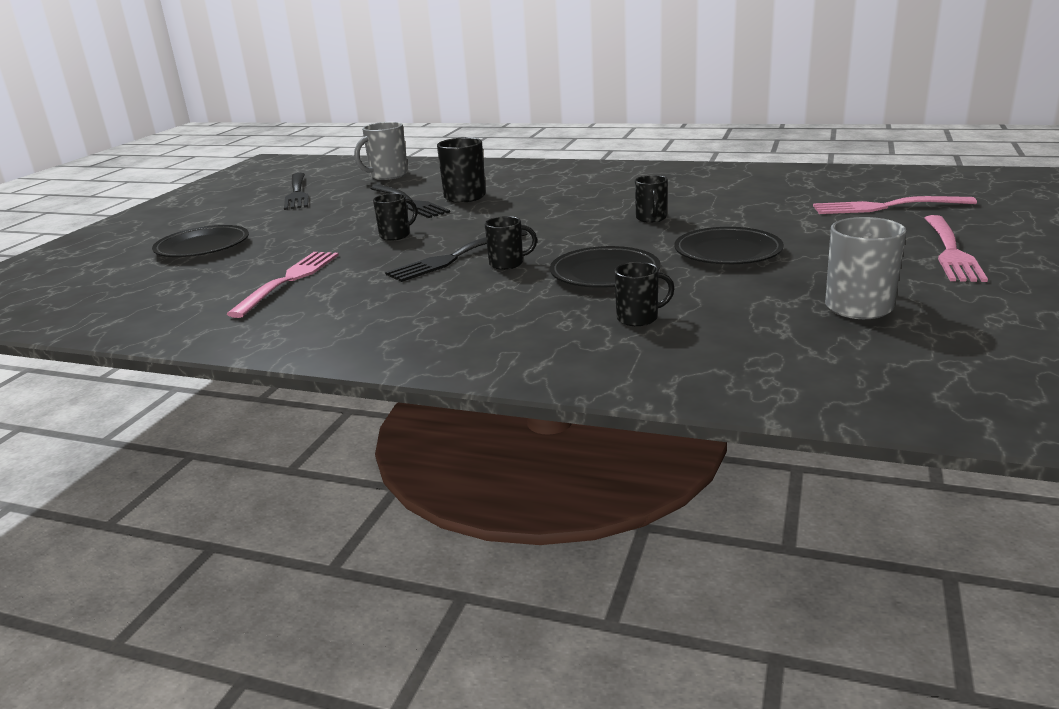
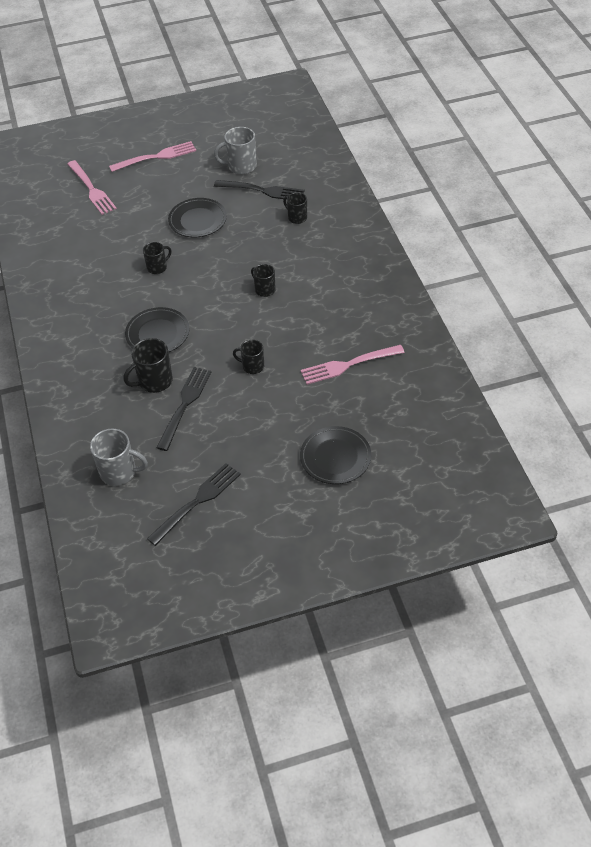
camera: 125 degrees left, 25 degrees up
(455, 257) = (269, 316): black fork -> black fork (262, 191)
(605, 273) = (253, 249): black plate -> black plate (157, 334)

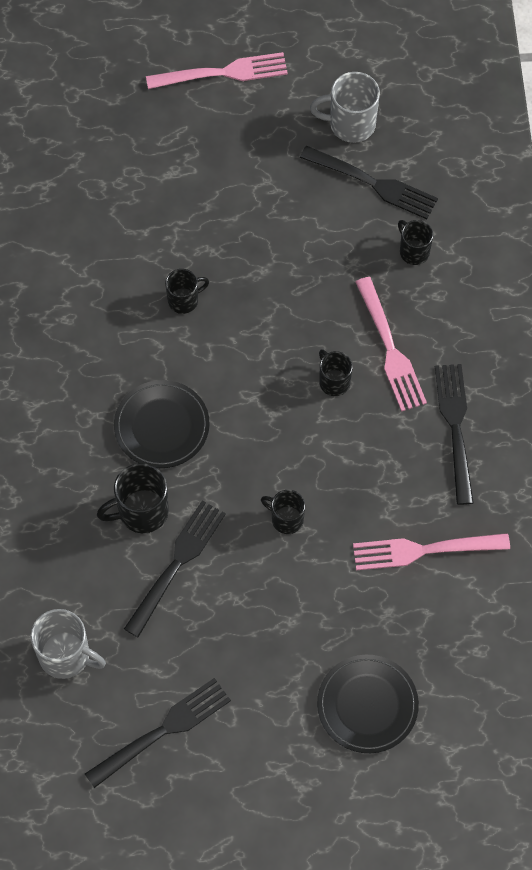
camera: 10 degrees right, 15 degrees up
(91, 189) = (111, 118): pink fork -> pink fork (390, 349)
(197, 220) = (261, 220): black plate -> none
(349, 298) = (455, 427): none -> black fork

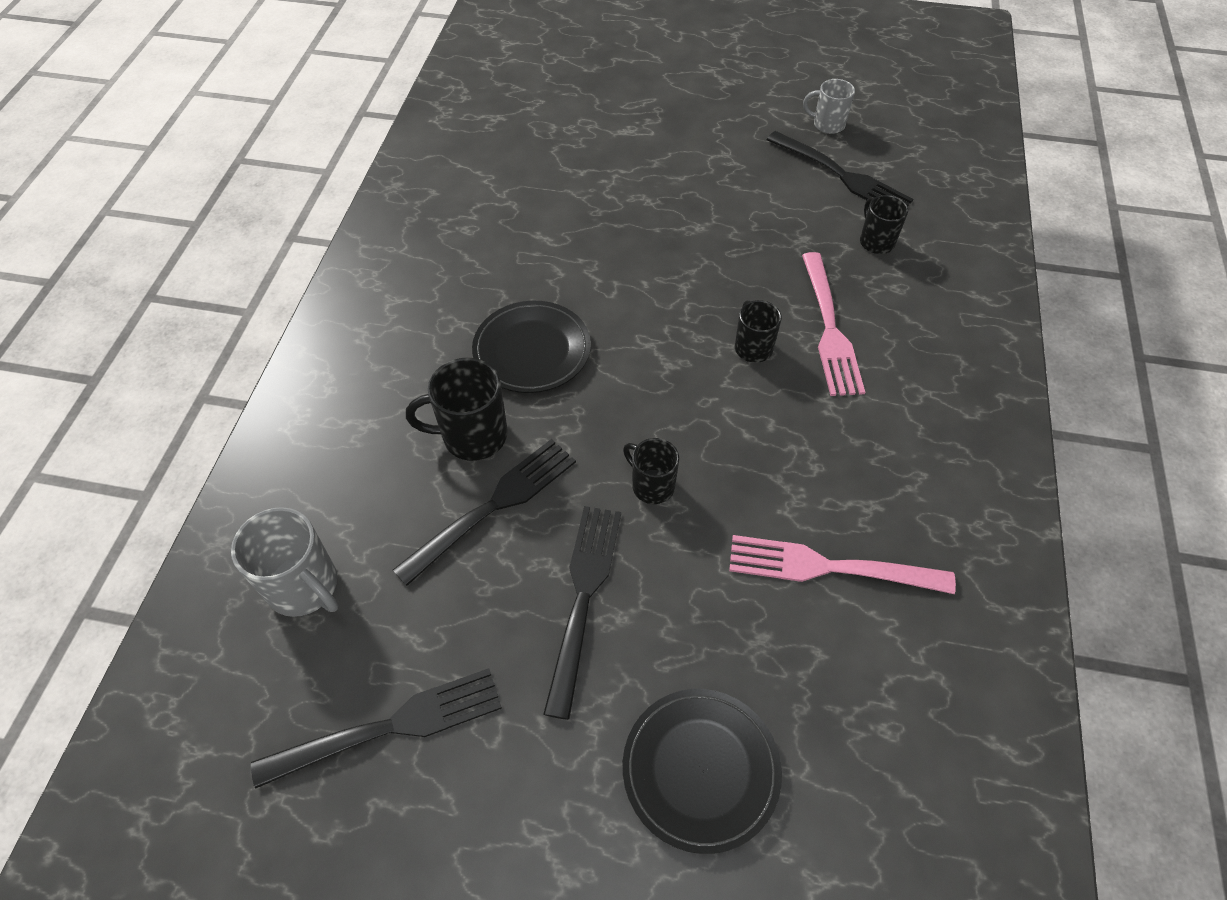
camera: 15 degrees right, 10 degrees down
(184, 300) = (602, 237): black mug -> none
(223, 73) = (705, 66): pink fork -> none
(350, 124) = (827, 124): grey mug -> grey mug, size x0.64
(455, 427) = (897, 428): black fork -> black fork (583, 597)

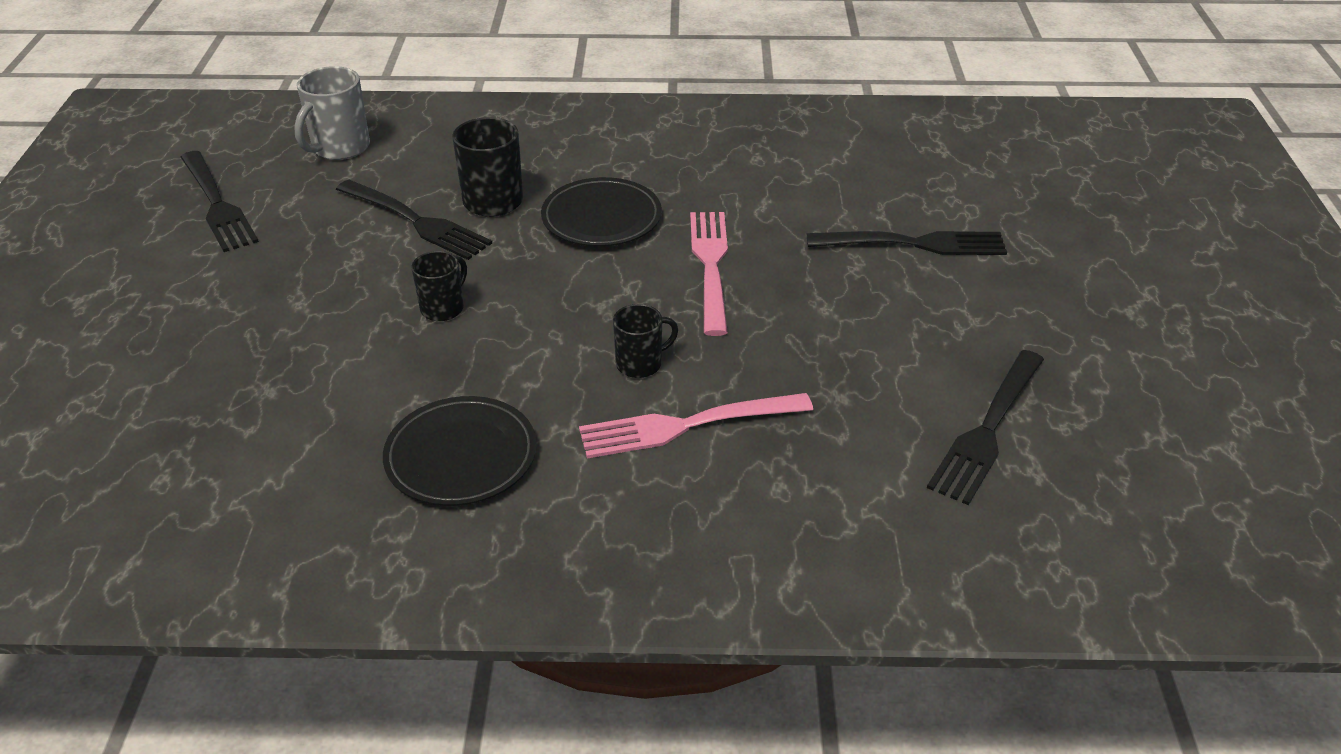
camera: 80 degrees right, 15 degrees down
(583, 597) = (321, 281): black fork -> black fork (914, 244)
(700, 770) = (149, 362): black plate -> black plate (461, 456)
(827, 124) = (1097, 412): grey mug -> none
(829, 567) = (346, 435): pink fork -> pink fork (710, 266)
(876, 241) = (863, 466): black mug -> none

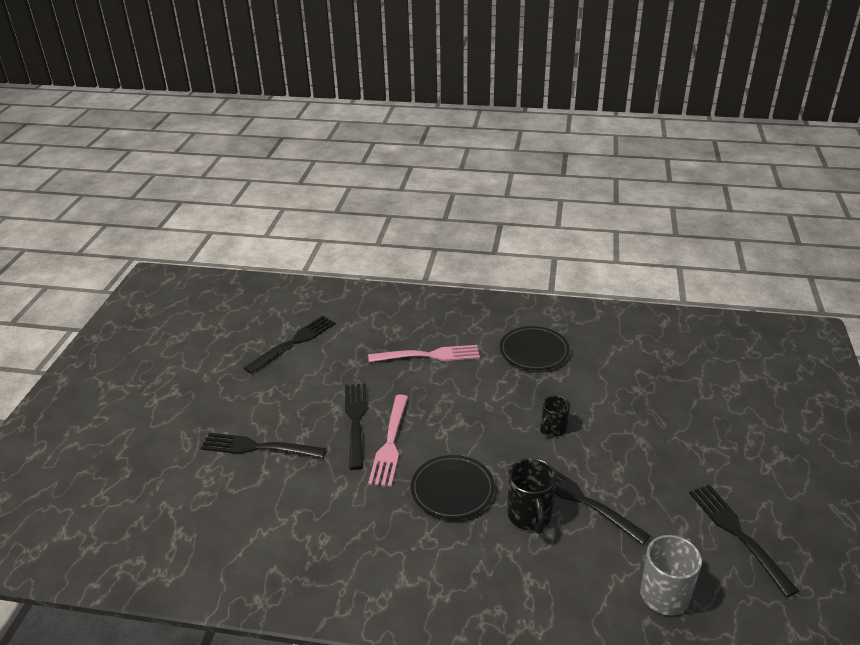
camera: 170 degrees left, 5 degrees down
(640, 364) = (445, 386): black mug -> none
(780, 292) = (356, 421): none -> black fork

